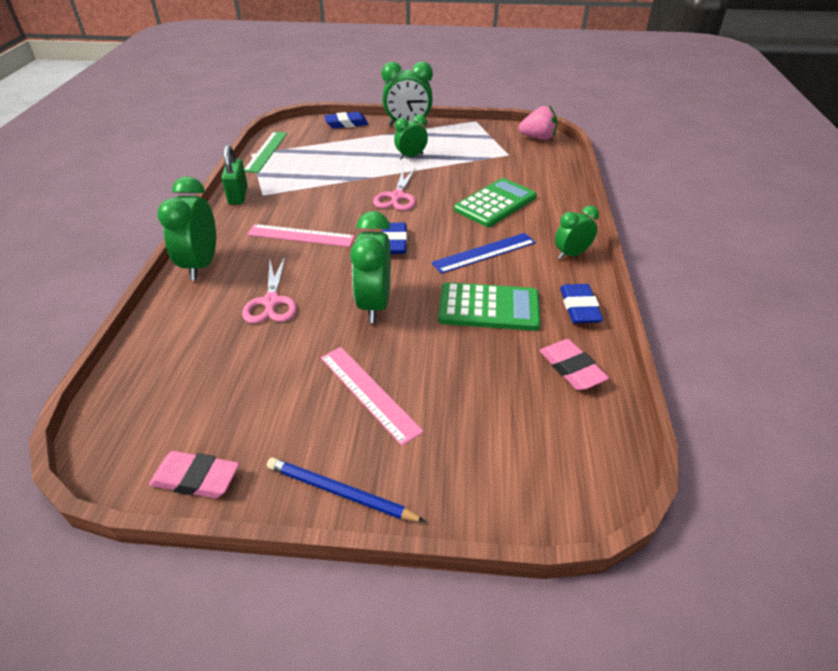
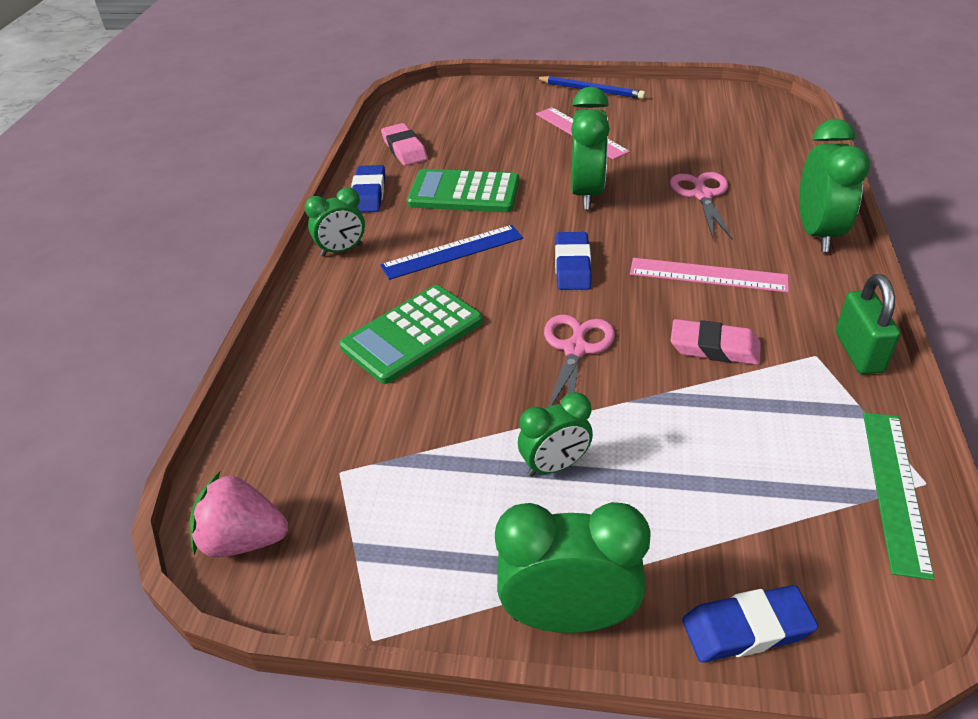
camera: 175 degrees left, 0 degrees up
(196, 478) = (692, 93): pink eraser -> pink eraser (714, 347)

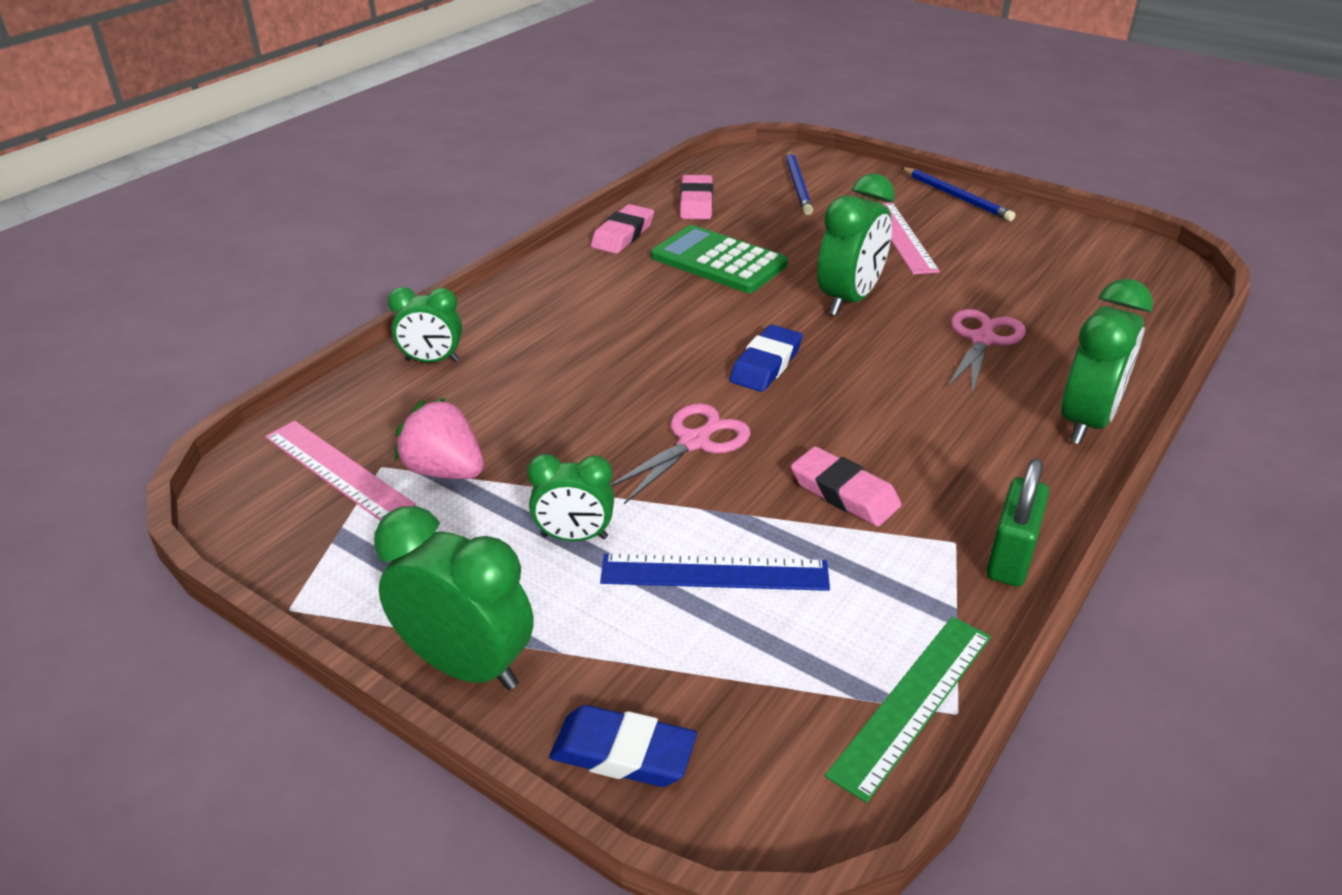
camera: 25 degrees right, 5 degrees down
(243, 539) = (258, 488): pink strawberry -> pink strawberry (444, 471)
(342, 250) = (551, 279): green clock -> green clock (432, 361)
(368, 194) = (623, 235): blue eraser -> pink eraser
(412, 334) = (549, 374): green calculator -> none
(452, 252) = (655, 313): blue ruler -> blue ruler (714, 573)
(470, 112) = (798, 185): none -> blue pencil
(708, 275) = (908, 421): pink ruler -> pink ruler (338, 470)

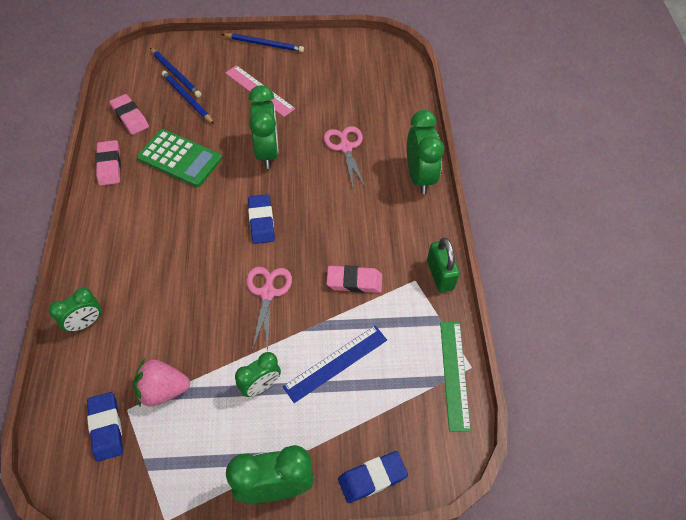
camera: 40 degrees left, 20 degrees up
(338, 470) = (106, 427): pink ruler -> blue eraser
(718, 261) = (180, 158): green calculator -> green calculator turned 150 degrees counterclockwise
(789, 211) = (187, 98): none -> blue pencil

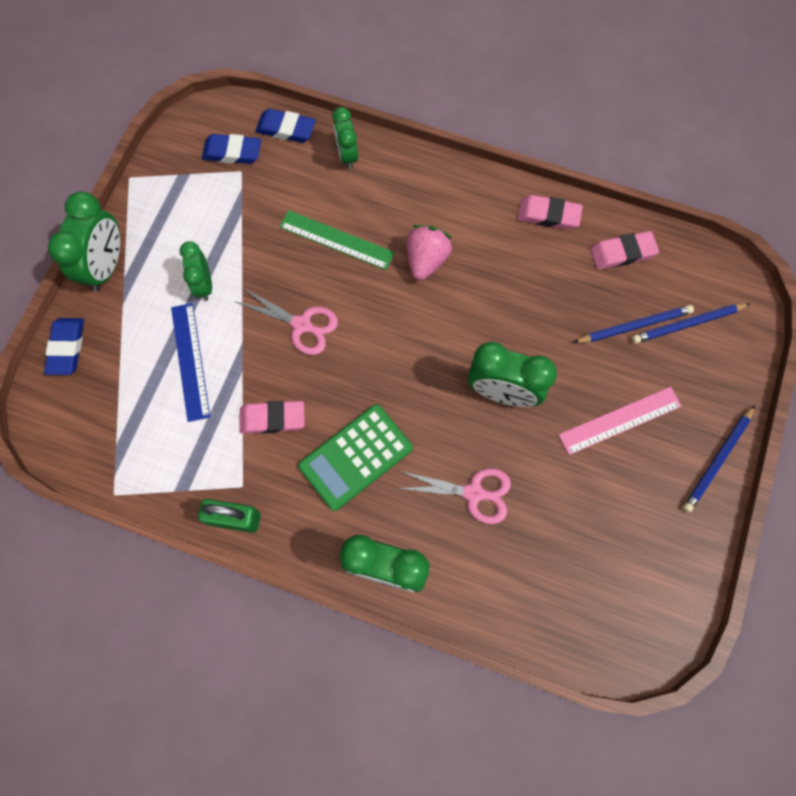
camera: 115 degrees right, 15 degrees up
(163, 390) = (244, 203): pink strawberry -> pink strawberry (426, 260)
(180, 158) = (531, 290): green calculator -> green calculator (356, 457)
(261, 221) = (398, 350): blue eraser -> blue eraser (286, 129)
(354, 281) = (272, 418): pink eraser -> pink eraser turned 60 degrees clockwise
(454, 374) = (116, 472): green ruler -> green ruler (336, 240)

